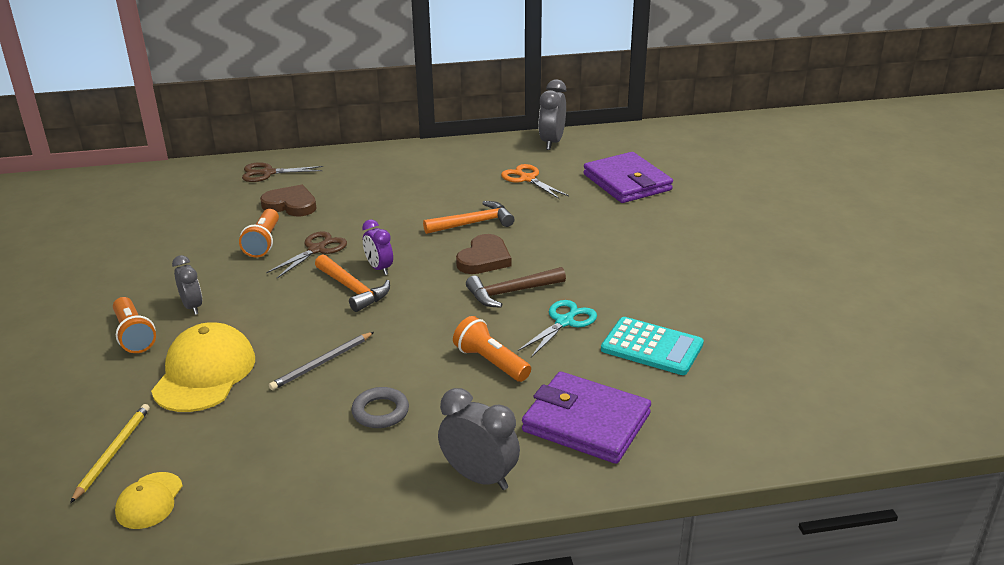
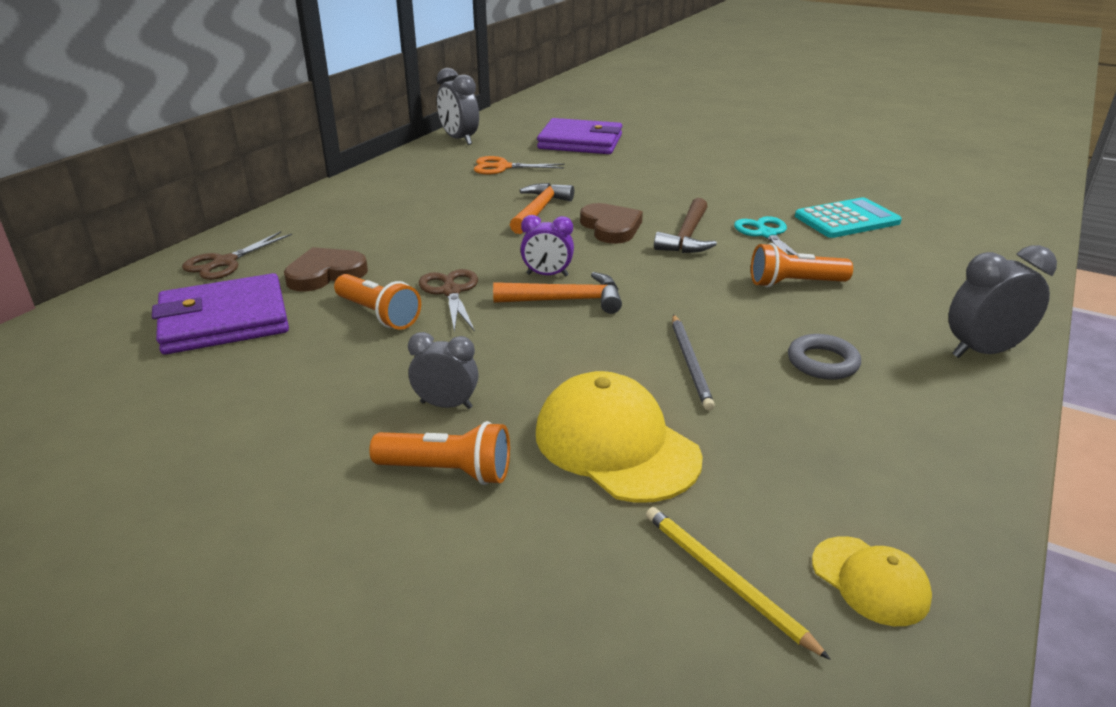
camera: 50 degrees left, 0 degrees up
(586, 422) = (934, 279): purple wallet -> purple wallet (224, 320)

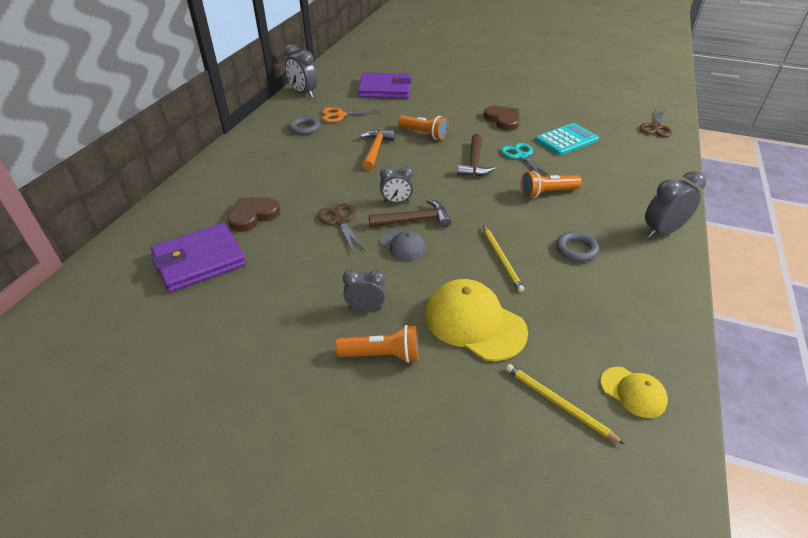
camera: 10 degrees left, 10 degrees up
(225, 262) = (181, 213): brown scissors -> brown scissors (656, 127)
(378, 314) = (299, 244): orange flashlight -> orange flashlight (424, 134)
(444, 178) = (304, 128): none -> grey ring
(536, 330) = (403, 245): none -> grey cap
(547, 275) = (396, 202): purple clock -> grey clock
(566, 300) = (414, 220): orange hammer -> brown hammer
(611, 227) = (425, 159): brown heart -> brown heart (503, 120)
(690, 363) = (501, 259): grey pencil -> yellow pencil

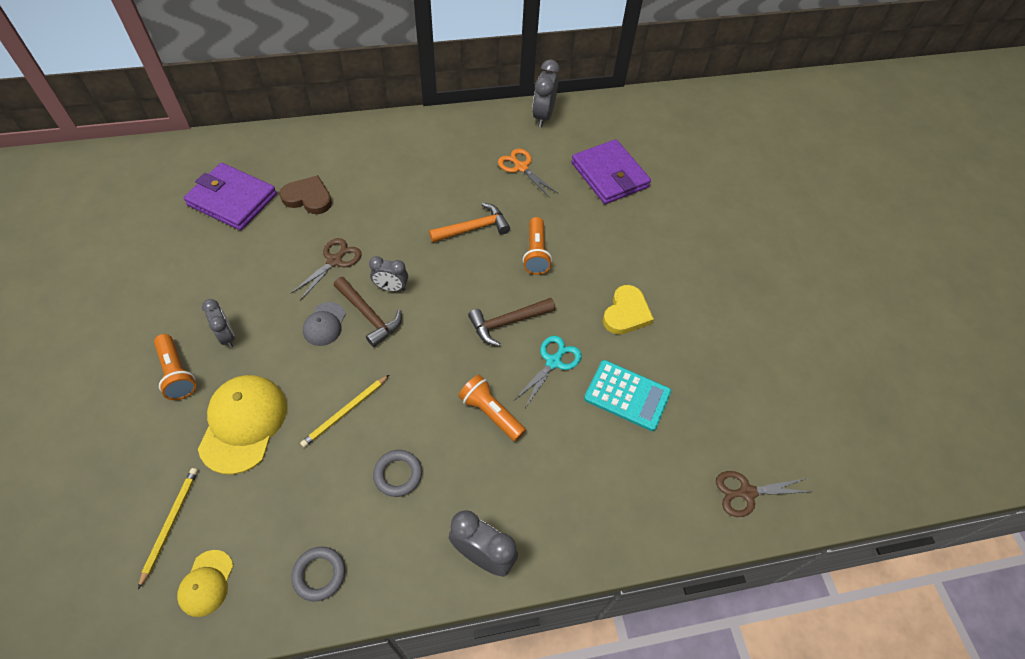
camera: 55 degrees right, 15 degrees up
(304, 128) = (474, 154): grey ring -> grey ring (319, 574)
(396, 202) = (391, 288): grey clock -> grey clock turned 45 degrees counterclockwise
(503, 120) = (626, 313): brown heart -> yellow heart

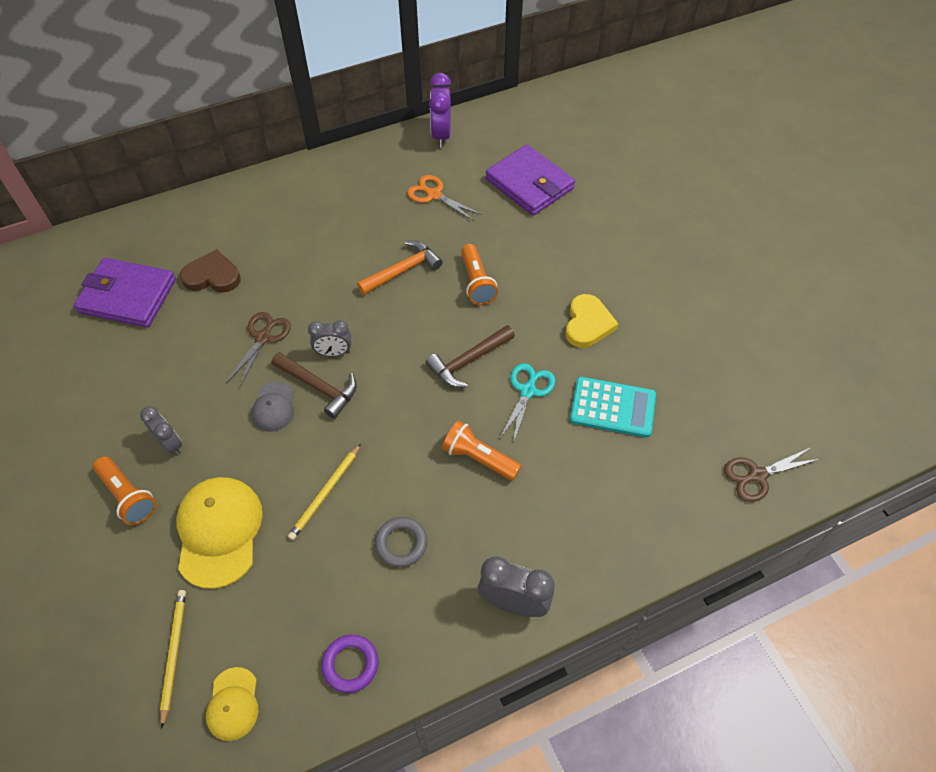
camera: 10 degrees left, 0 degrees up
(319, 574) = (350, 664): grey ring -> purple ring
(543, 116) = (441, 135): grey clock -> purple clock

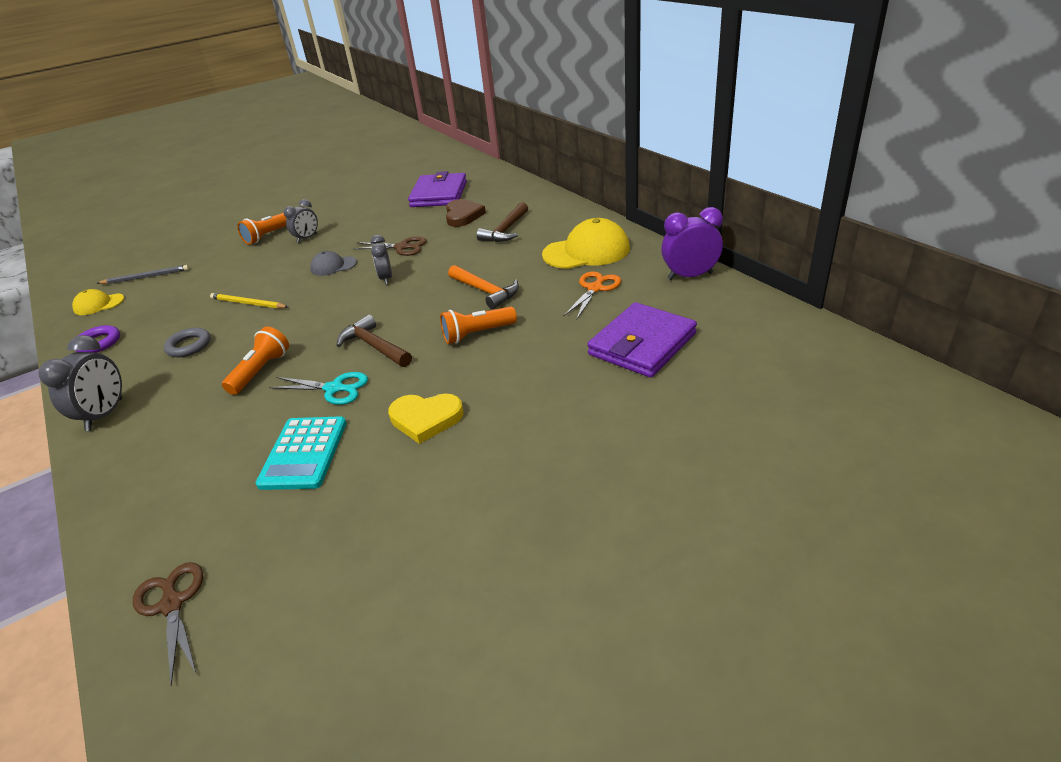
camera: 85 degrees right, 20 degrees down
(174, 654) = (146, 277): yellow pencil -> grey pencil
(219, 531) = (230, 271): yellow cap -> yellow cap (586, 251)
(319, 387) = (350, 279): brown hammer -> brown hammer (506, 230)

